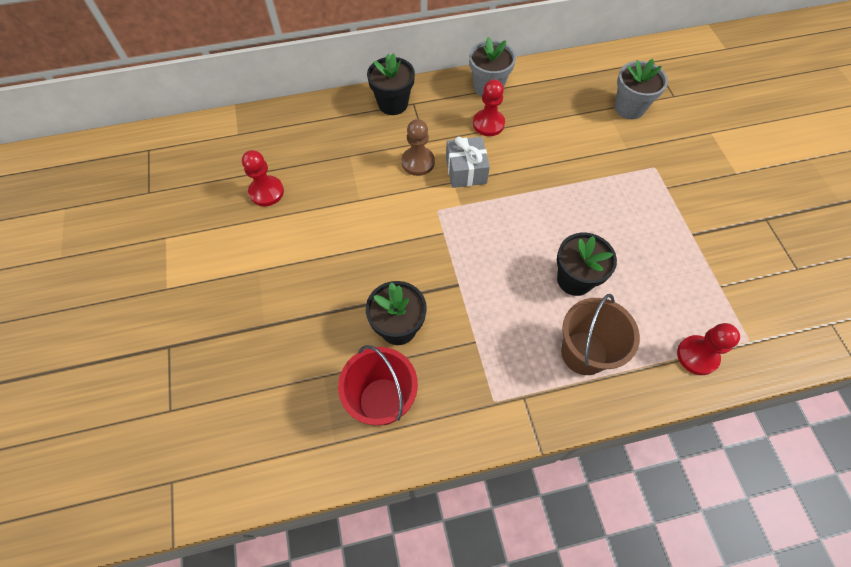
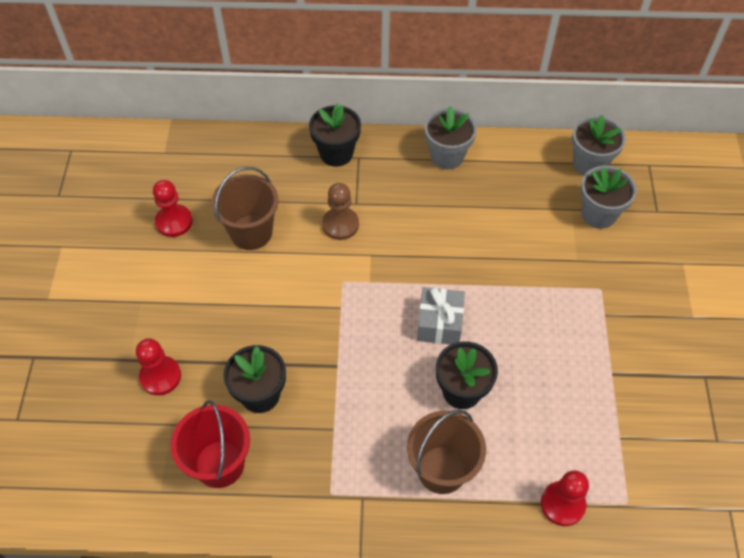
camera: 15 degrees right, 5 degrees down
(340, 186) = (251, 232): none -> brown bucket
(466, 170) = (388, 245): grey gift -> grey gift (439, 323)
(488, 124) = (432, 198): red pawn -> red pawn (160, 376)
(606, 70) = (589, 164): none -> grey flower pot

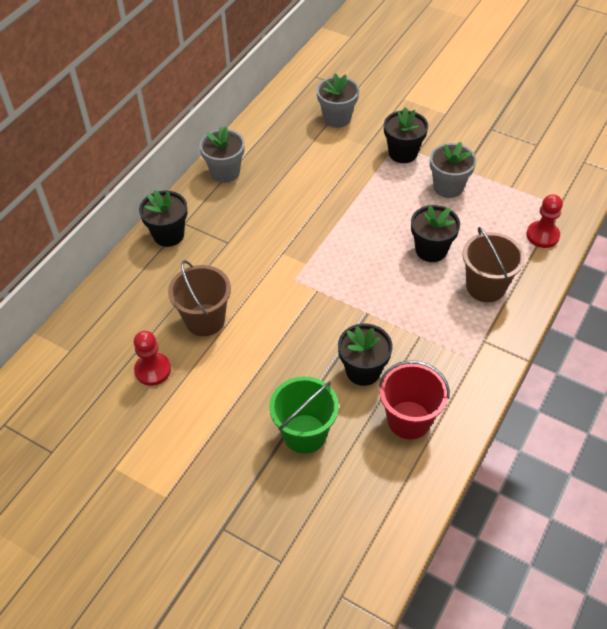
camera: 60 degrees left, 5 degrees down
(160, 376) = (304, 434): red pawn -> green bucket
(340, 224) = (240, 260): brown pawn -> none
(439, 323) = (369, 239): grey gift -> none
(589, 164) = (292, 103): grey flower pot -> grey flower pot (448, 187)
(591, 300) = (403, 153): none -> black flower pot

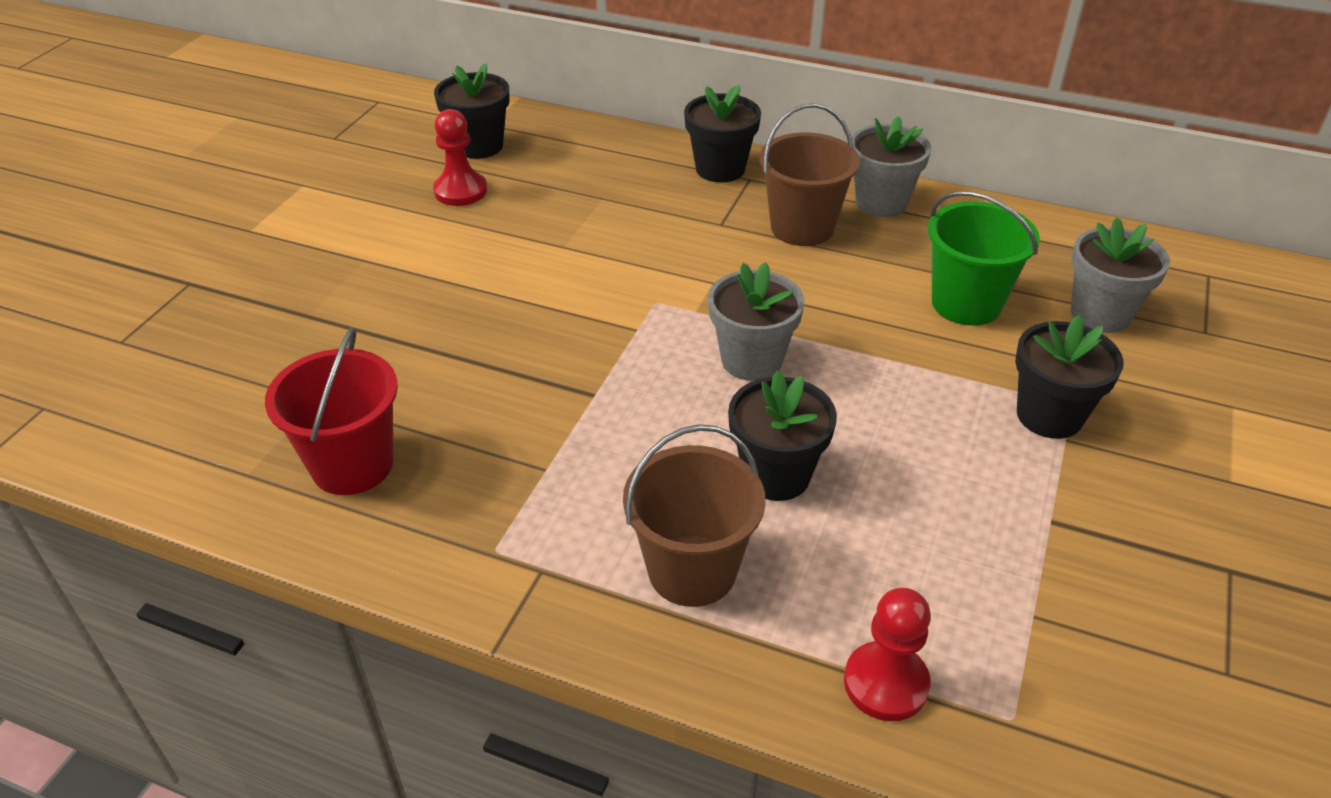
camera: 80 degrees right, 10 degrees down
(205, 320) = (556, 222): brown bucket -> brown bucket (802, 227)
(304, 434) = (337, 343): green bucket -> green bucket (966, 303)
(363, 371) = (461, 399): black flower pot -> black flower pot (479, 146)
(448, 187) = (978, 495): grey flower pot -> grey flower pot (751, 360)

